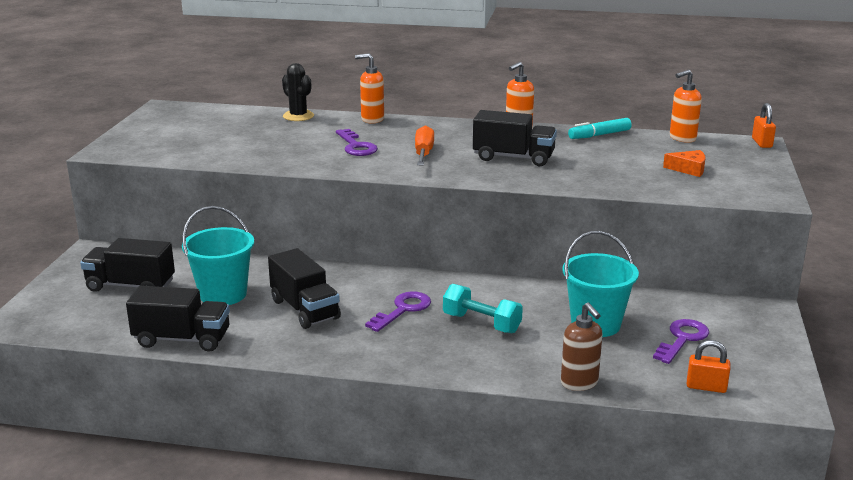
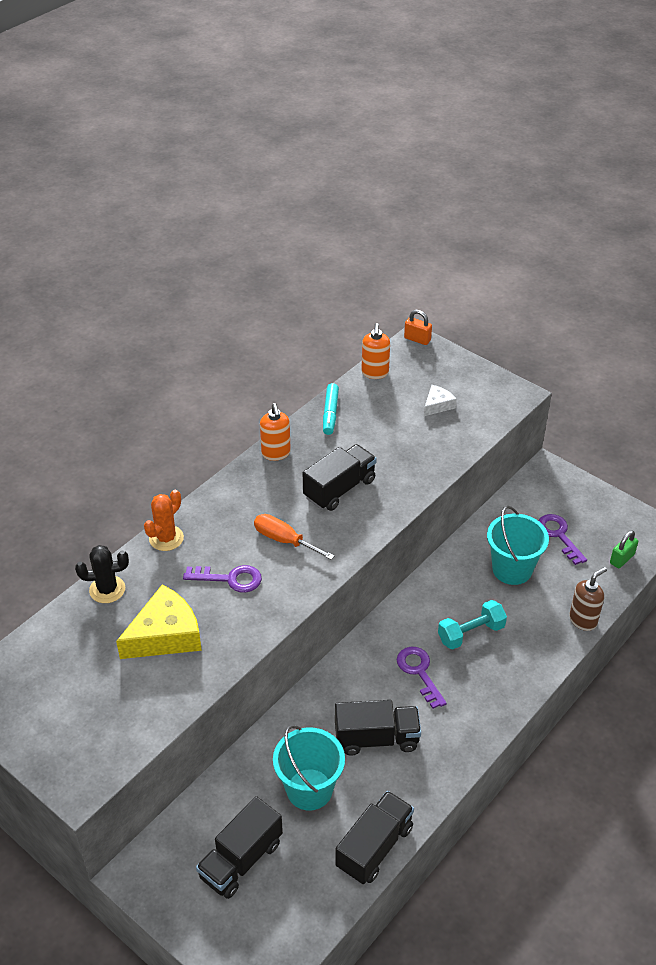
camera: 60 degrees left, 20 degrees up
(274, 141) = (165, 635): none -> yellow cheese
(372, 119) = (166, 538): orange soap dispenser -> orange cactus
(579, 383) = (583, 620): brown soap dispenser -> brown soap dispenser turned 45 degrees counterclockwise
(689, 169) = (437, 405): orange cheese -> white cheese
(706, 387) = (622, 559): orange padlock -> green padlock

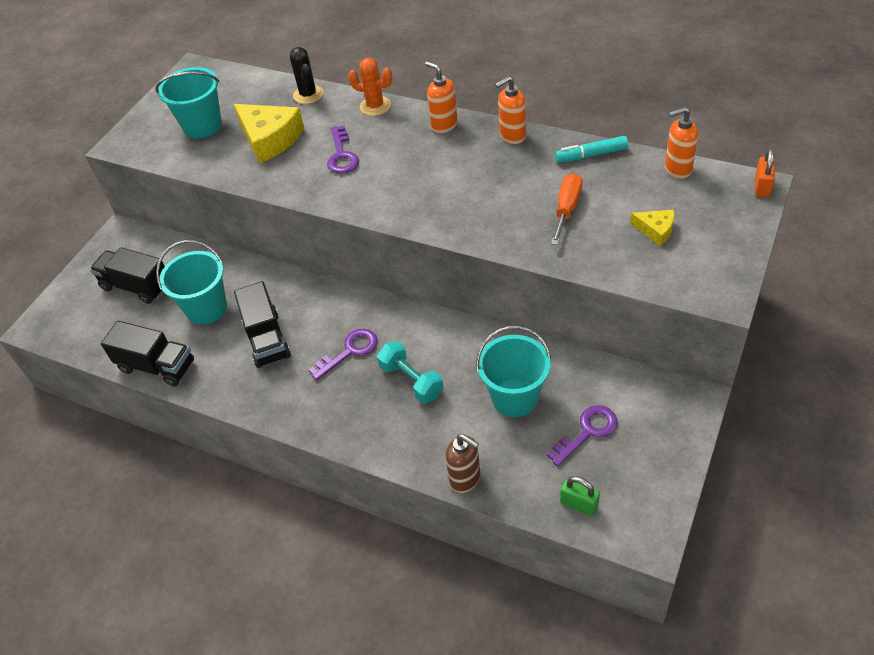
camera: 80 degrees right, 5 degrees up
(99, 696) = (202, 126): none -> turquoise bucket
(231, 494) = (444, 125): none -> orange soap dispenser
(284, 540) = (400, 174): orange screwdriver -> orange screwdriver (567, 209)
(339, 489) = (484, 190): black truck -> none
(437, 405) = (656, 230): white cheese -> yellow cheese

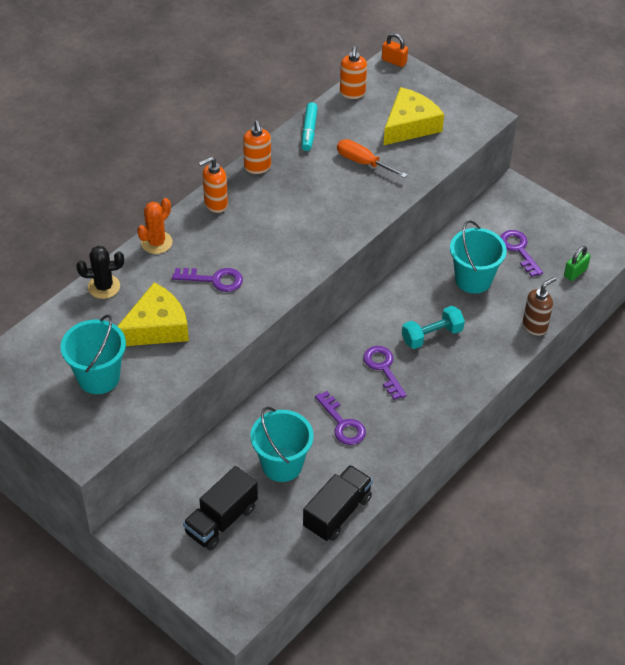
camera: 80 degrees left, 0 degrees up
(267, 339) = (342, 424): black truck -> purple key
(656, 230) = (410, 125): yellow cheese -> yellow cheese, size x1.94

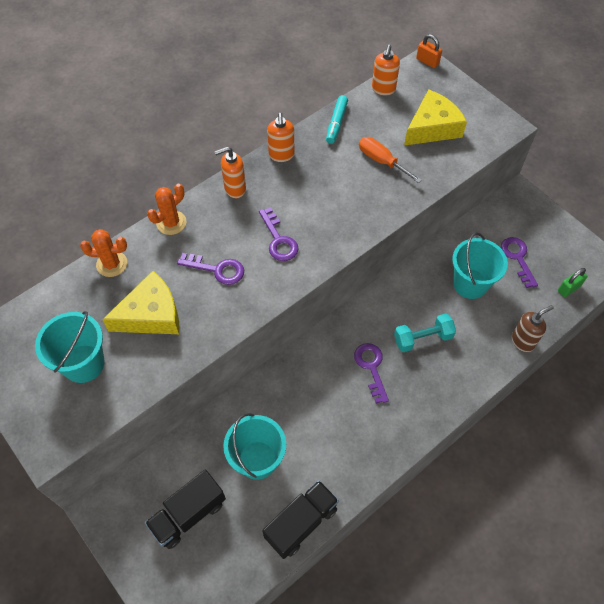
camera: 10 degrees right, 10 degrees up
(104, 287) = (112, 264): black cactus -> orange cactus
(342, 424) = (323, 423): purple key -> purple key (279, 240)

